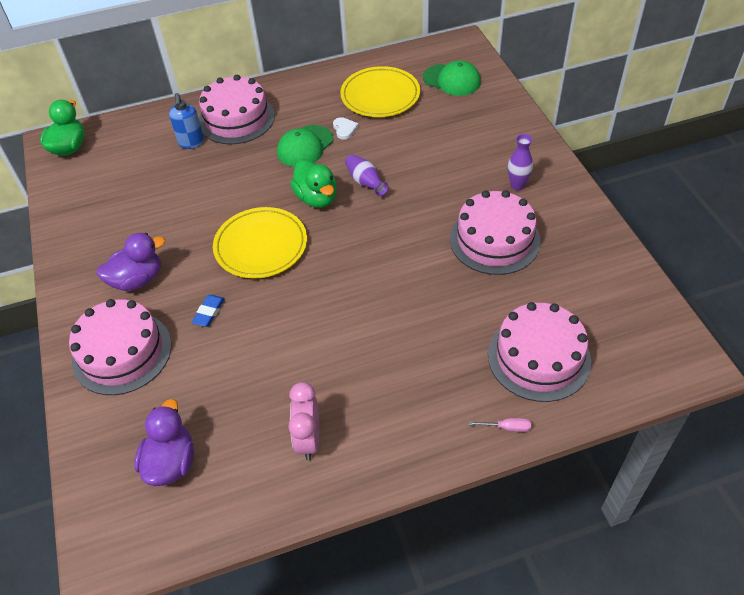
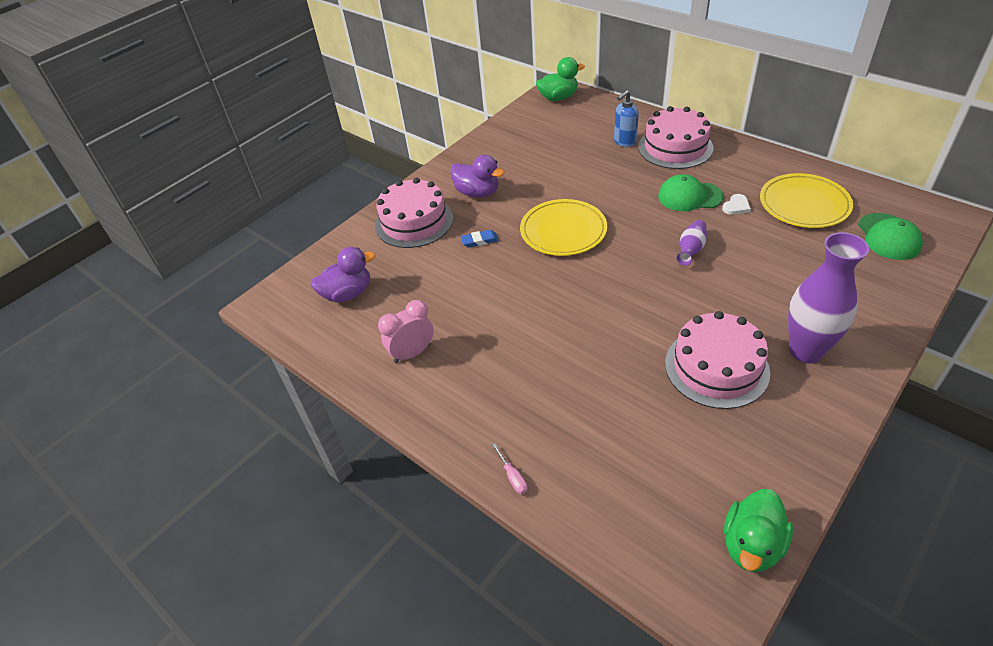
camera: 60 degrees right, 5 degrees down
(317, 198) = (642, 233): green duck -> green duck (751, 545)
(517, 185) = (806, 351): purple vase -> purple vase, size x1.97
(538, 357) = (608, 466): pink cake -> none

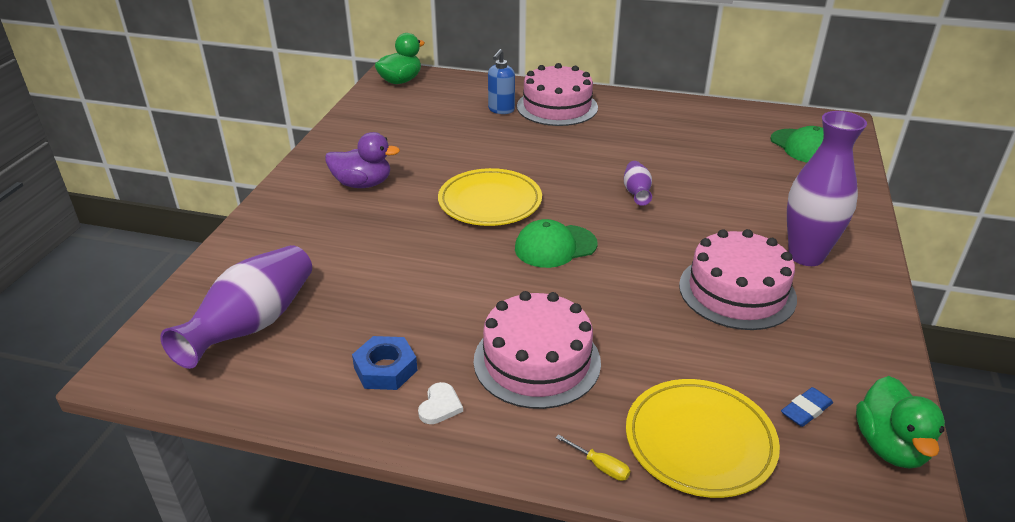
camera: 30 degrees left, 10 degrees down
(347, 293) = (253, 325): purple duck -> purple vase
(412, 353) = (385, 369): pink clock -> blue nut
(414, 222) = (298, 228): pink cake -> pink cake (537, 361)
(479, 241) = (396, 231): blue eraser -> blue eraser (806, 410)
(512, 477) = (600, 466): pink screwdriver -> yellow screwdriver
(689, 196) = (601, 146): green cap -> green cap (555, 246)
(736, 206) = (653, 147): white heart -> white heart (440, 406)
(804, 205) = (713, 134): yellow plate -> yellow plate (699, 441)

